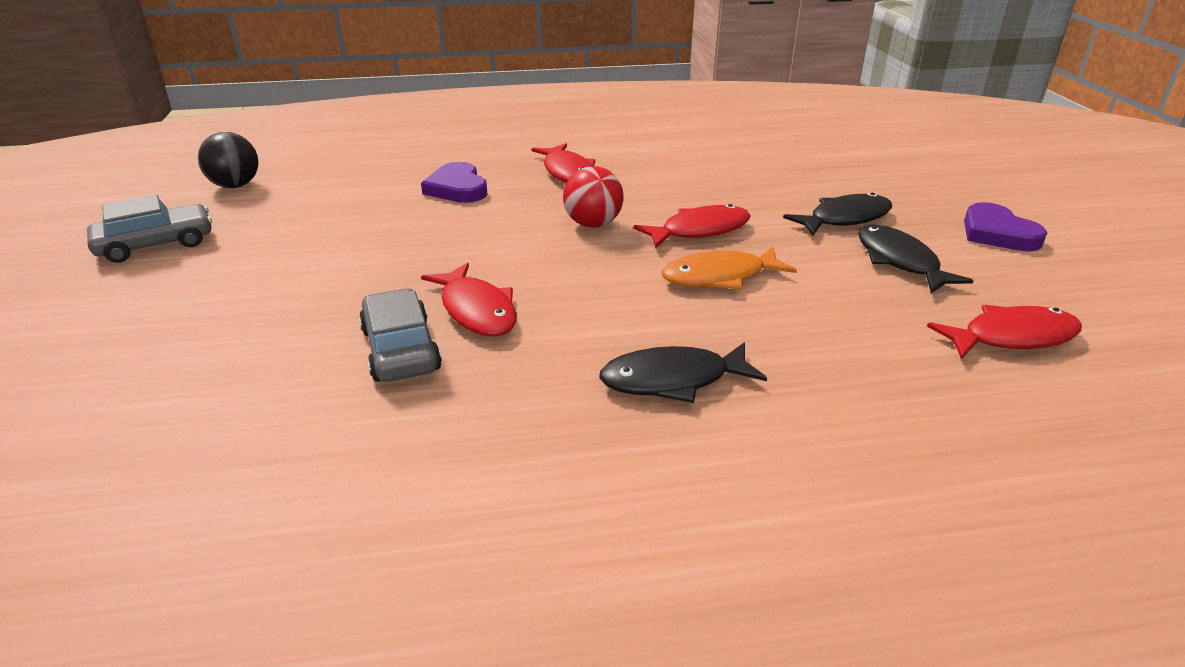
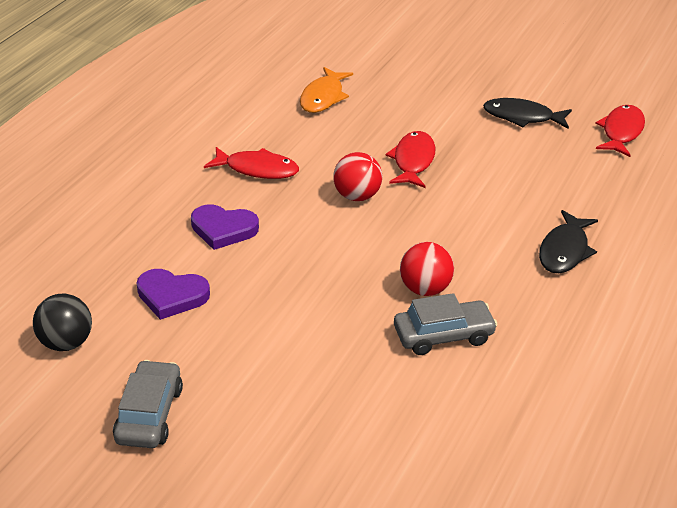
camera: 55 degrees left, 5 degrees up
(400, 350) = (443, 335): grey car -> grey car turned 150 degrees clockwise
(476, 310) = (425, 289): red fish -> red ball
(720, 277) = (477, 183): orange fish -> orange fish (323, 97)
(844, 219) = (456, 104): black fish -> none
(997, 233) = (526, 70): purple heart -> purple heart (172, 296)

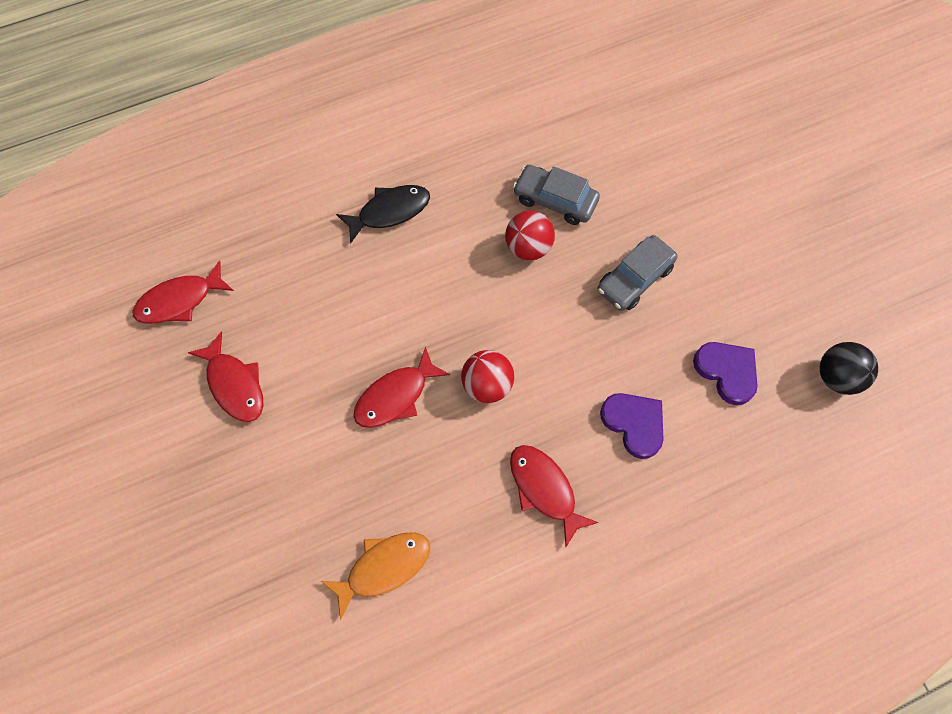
camera: 140 degrees left, 30 degrees up
(149, 414) = (806, 269): grey car -> grey car (634, 279)
(522, 117) = (234, 384): black fish -> red fish

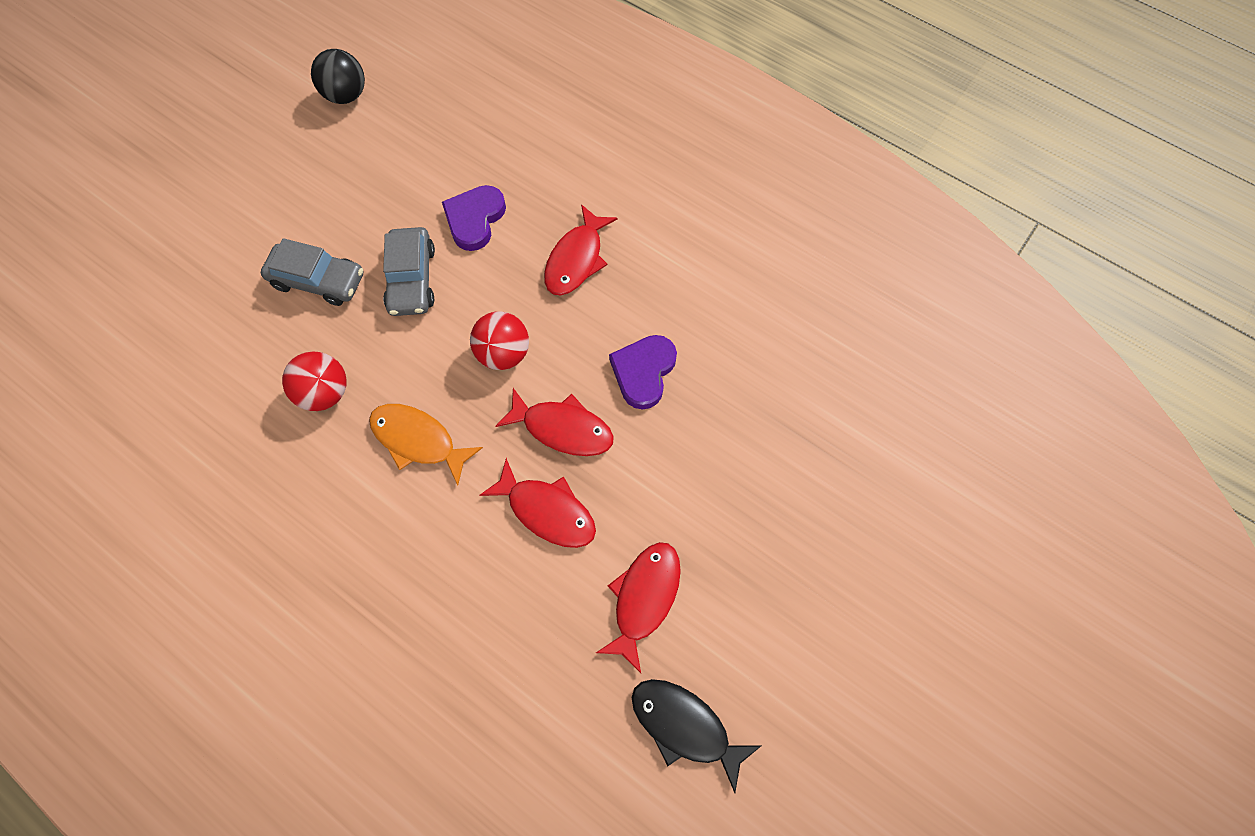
camera: 120 degrees left, 0 degrees up
(180, 300) = (584, 738): red fish -> red fish (547, 510)
(384, 567) = (724, 348): orange fish -> orange fish (418, 440)
(389, 212) = (345, 563): black fish -> black fish (685, 726)
(555, 200) = (251, 395): grey car -> grey car (412, 279)
(726, 372) = (384, 171): purple heart -> purple heart (643, 372)

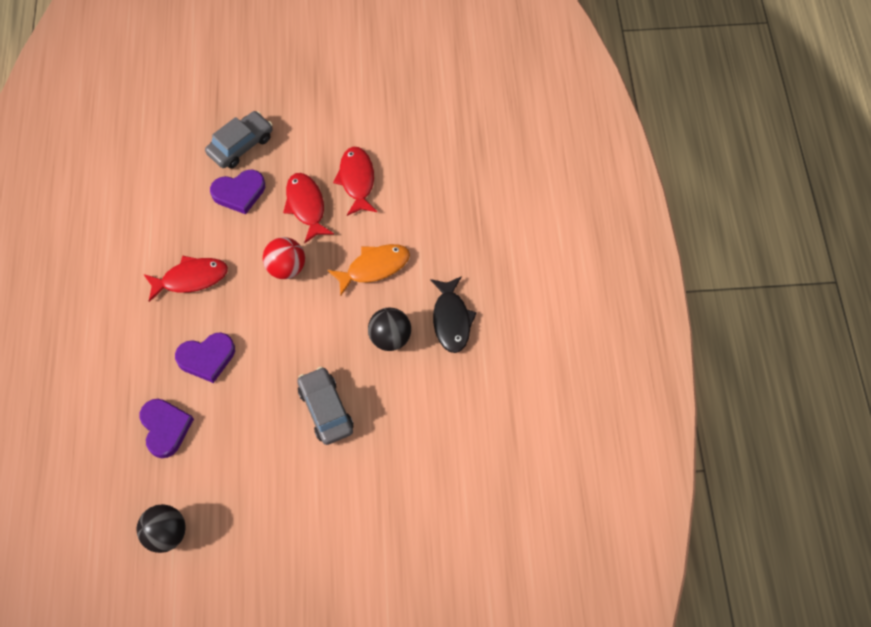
camera: 130 degrees left, 5 degrees down
(325, 392) = (390, 338): red ball -> black ball
(412, 279) = (279, 357): grey car -> grey car (241, 145)
(418, 440) = (374, 267): orange fish -> orange fish turned 105 degrees counterclockwise
(440, 147) = (165, 428): none -> purple heart
(644, 598) = (362, 111): red fish -> none
(685, 726) = (403, 61): black fish -> black fish (451, 320)

